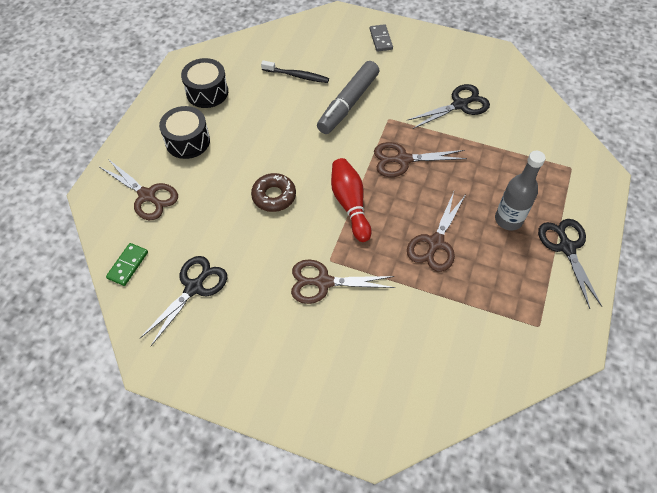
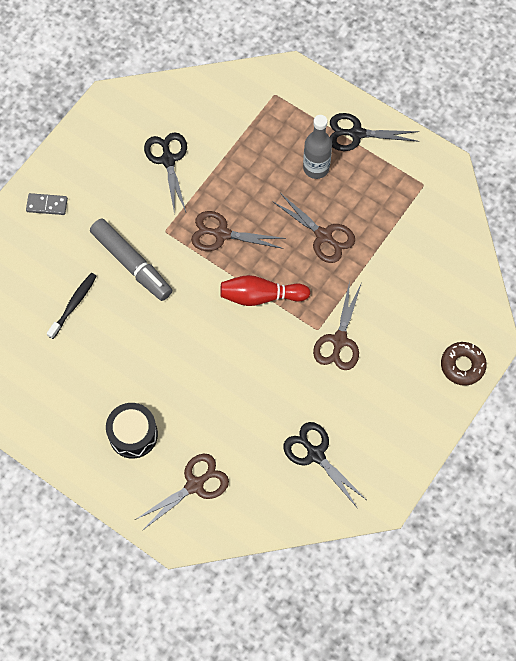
camera: 75 degrees left, 10 degrees up
(128, 265) = (274, 512): green domino -> none
(207, 92) = (67, 403): black drum -> none
(274, 196) = (231, 363): brown donut -> brown donut (462, 365)
(403, 160) = (221, 234): brown scissors -> brown scissors turned 90 degrees clockwise

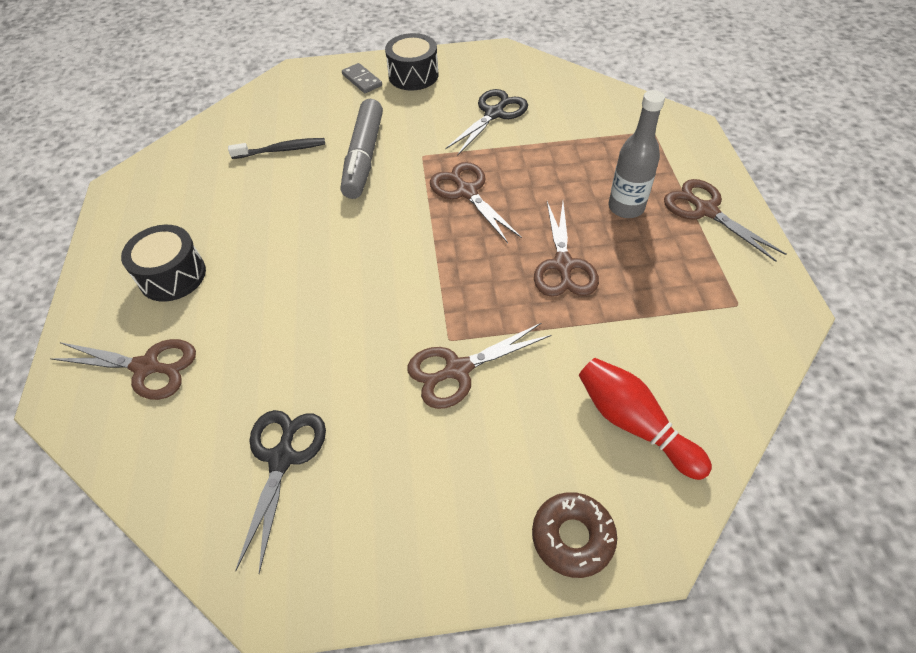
camera: 50 degrees right, 15 degrees down
(76, 171) = (413, 75): none -> black drum
(261, 296) = (434, 265): red bowling pin -> red bowling pin (634, 424)
(357, 133) = (706, 210): black scissors -> brown scissors

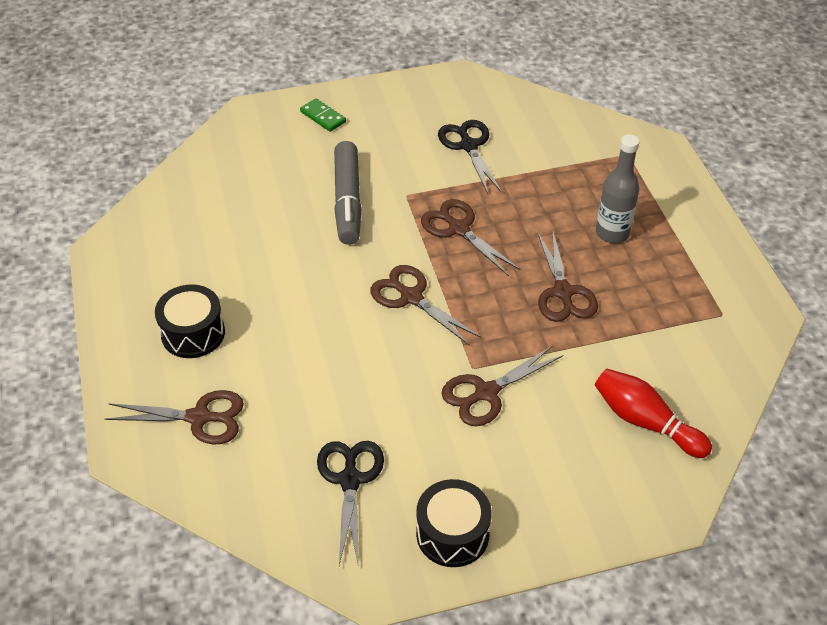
camera: 10 degrees left, 5 degrees down
(281, 150) = (261, 199): black toothbrush -> none
(362, 80) = (323, 117): grey domino -> green domino
(413, 75) = (376, 108): black drum -> black drum (452, 534)
(494, 114) = (468, 146): black scissors -> black scissors turned 45 degrees counterclockwise
(572, 537) = (608, 512): brown donut -> none
(706, 210) = (686, 230): brown scissors -> brown scissors (411, 297)

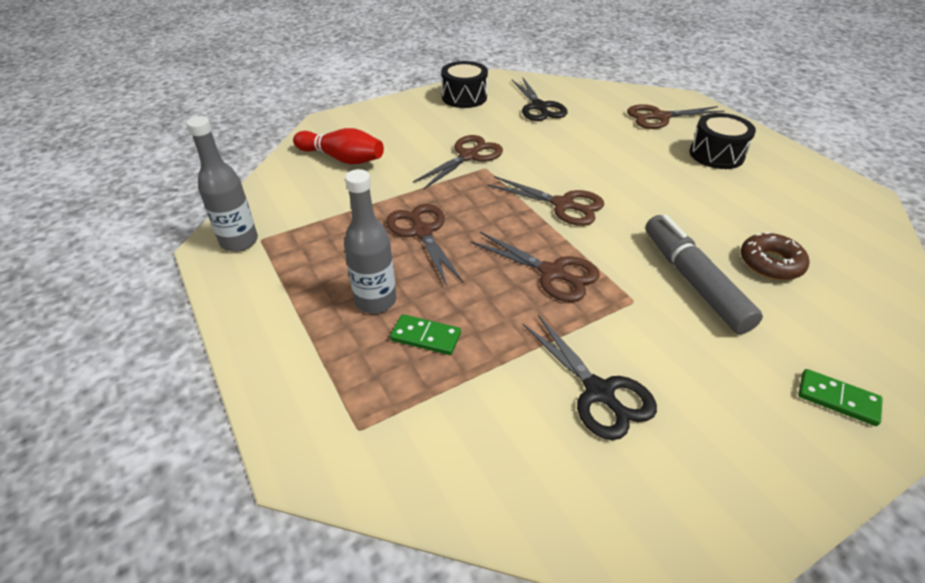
camera: 165 degrees right, 5 degrees down
(271, 203) = (770, 263): none -> brown donut
(576, 199) = (426, 336): none -> green domino
(743, 316) = (239, 241): none -> grey bottle

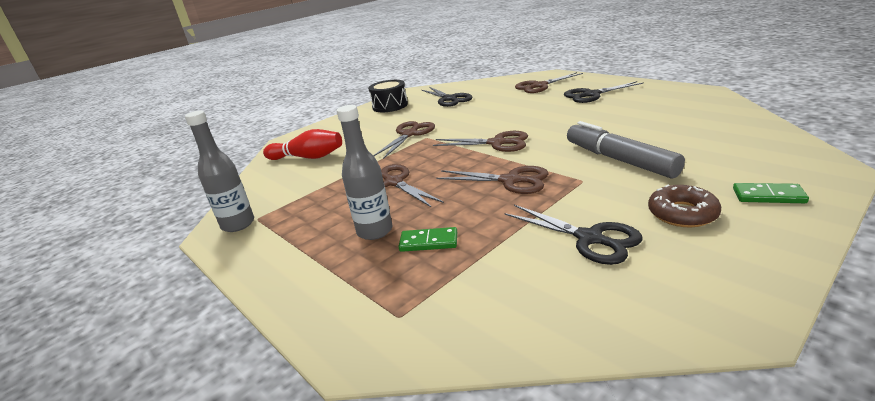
camera: 10 degrees left, 15 degrees down
(716, 154) = (591, 95): black drum -> black scissors
(770, 263) = (667, 138): brown donut -> brown donut (682, 213)

